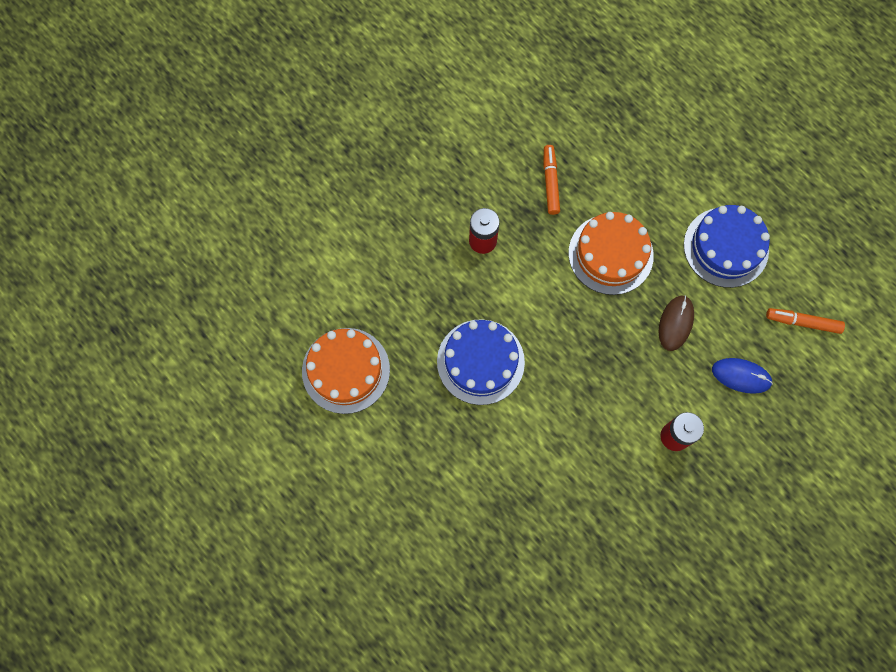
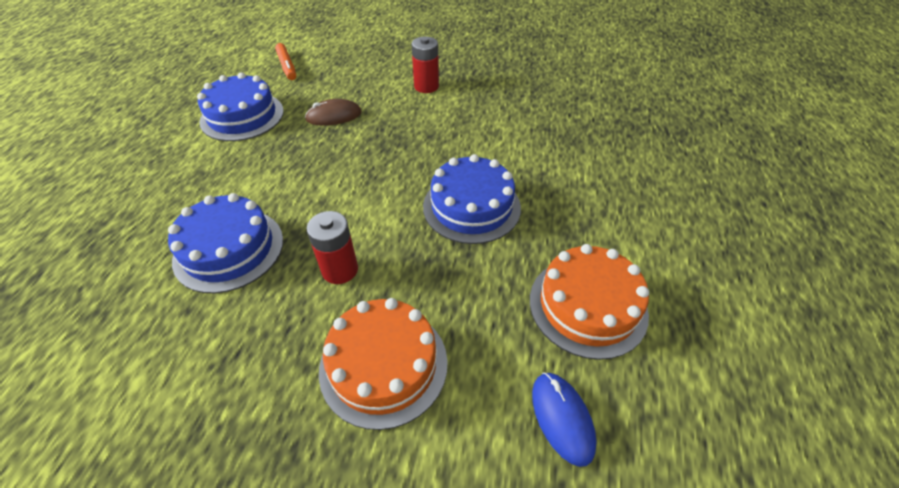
camera: 125 degrees left, 25 degrees down
(550, 182) = (229, 249): orange marker -> blue cake
(610, 254) = (292, 173): orange cake -> orange cake (383, 365)
(741, 376) = (352, 76): blue mouse -> blue mouse (562, 418)

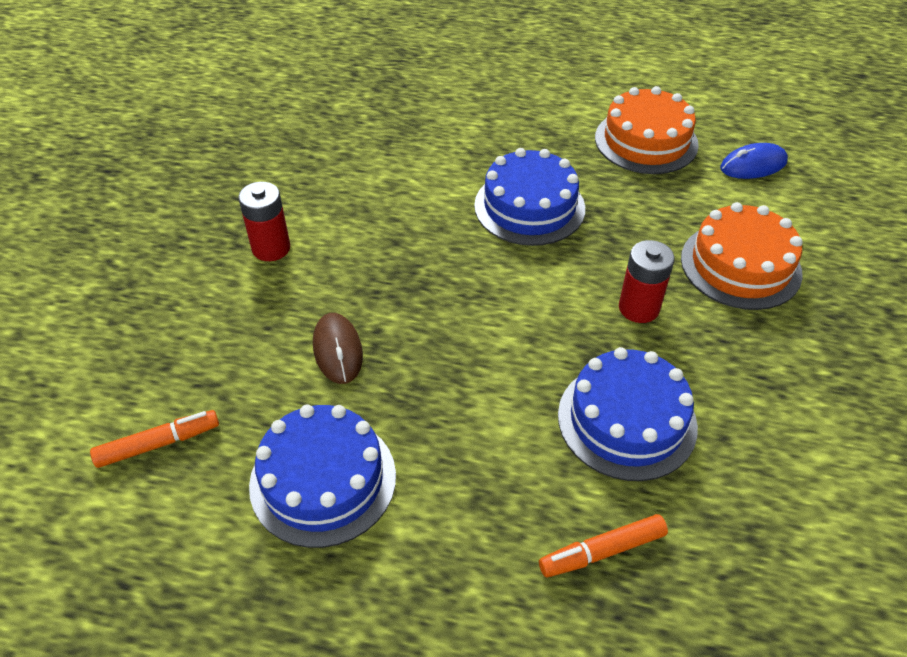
camera: 90 degrees left, 0 degrees up
(135, 226) = (602, 551): none -> orange marker

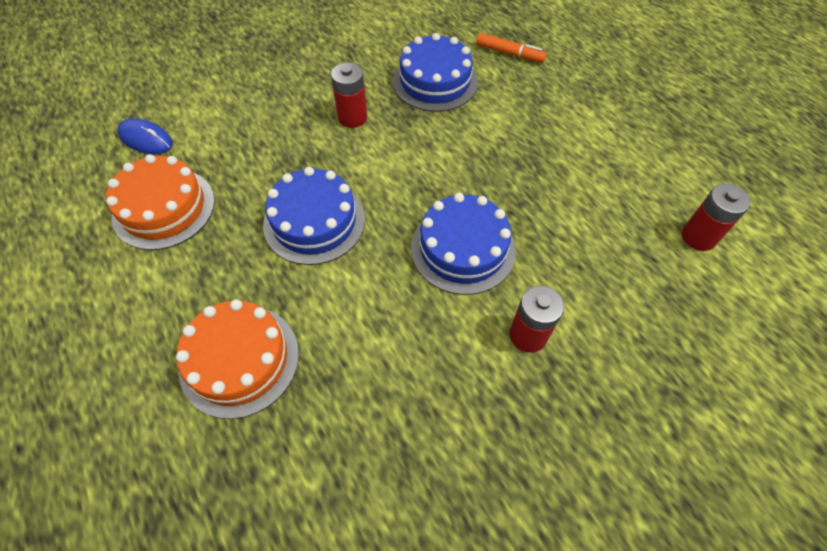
camera: 135 degrees left, 10 degrees up
(158, 444) = (698, 237): orange marker -> red battery
(323, 480) = (612, 156): blue cake -> blue cake (463, 248)
(337, 350) = (546, 217): brown mouse -> none
(740, 265) = (267, 98): orange cake -> orange cake (239, 360)

